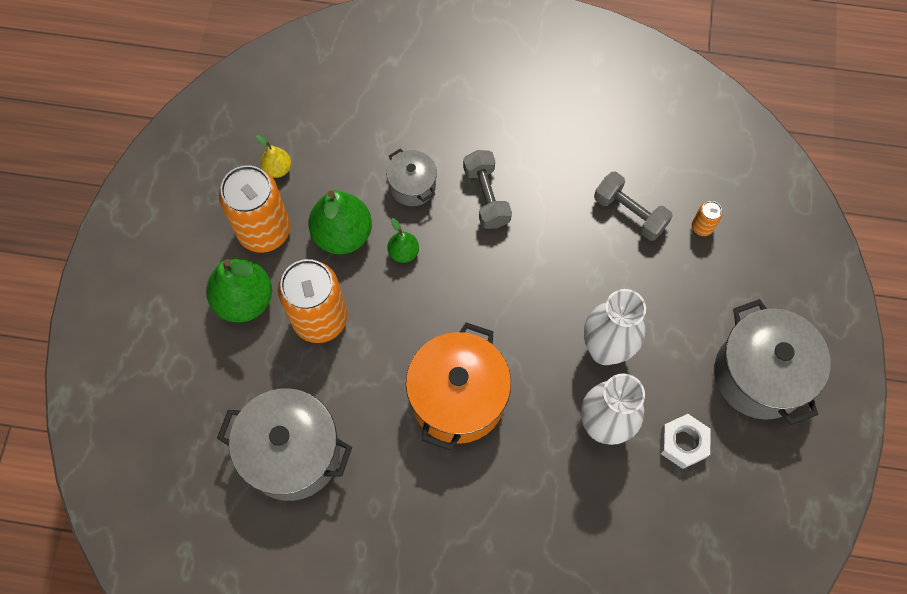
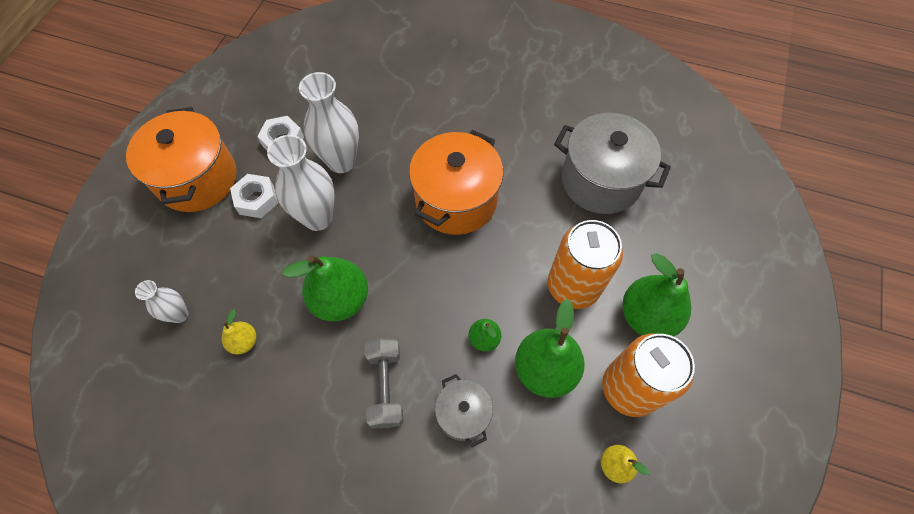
camera: 170 degrees left, 5 degrees down
(552, 267) = (340, 299): none -> green pear
(629, 213) = (244, 342): grey dumbbell -> yellow pear
(681, 360) = (257, 200): none -> white nut
(702, 227) = (179, 315): orange can -> white vase
(759, 375) = (197, 179): grey pot -> orange pot

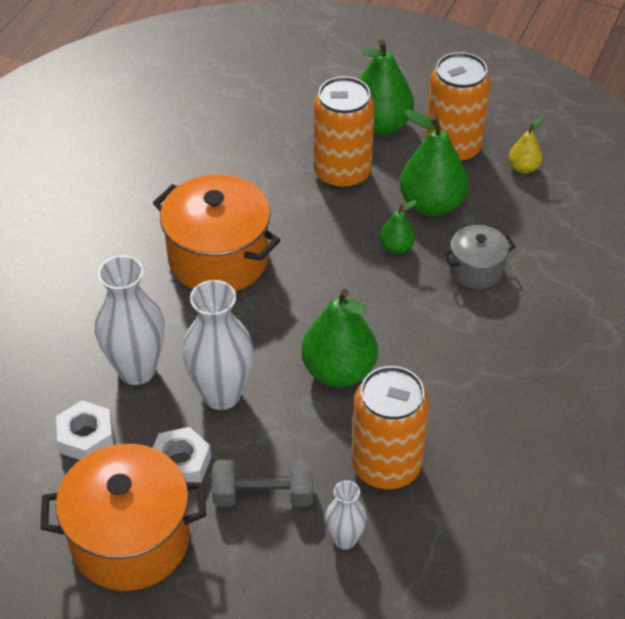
camera: 85 degrees left, 15 degrees down
(244, 342) = (386, 465): yellow pear -> orange can
(386, 387) = (446, 331): grey dumbbell -> grey dumbbell (263, 495)
(600, 181) = (215, 135): grey pot -> none

